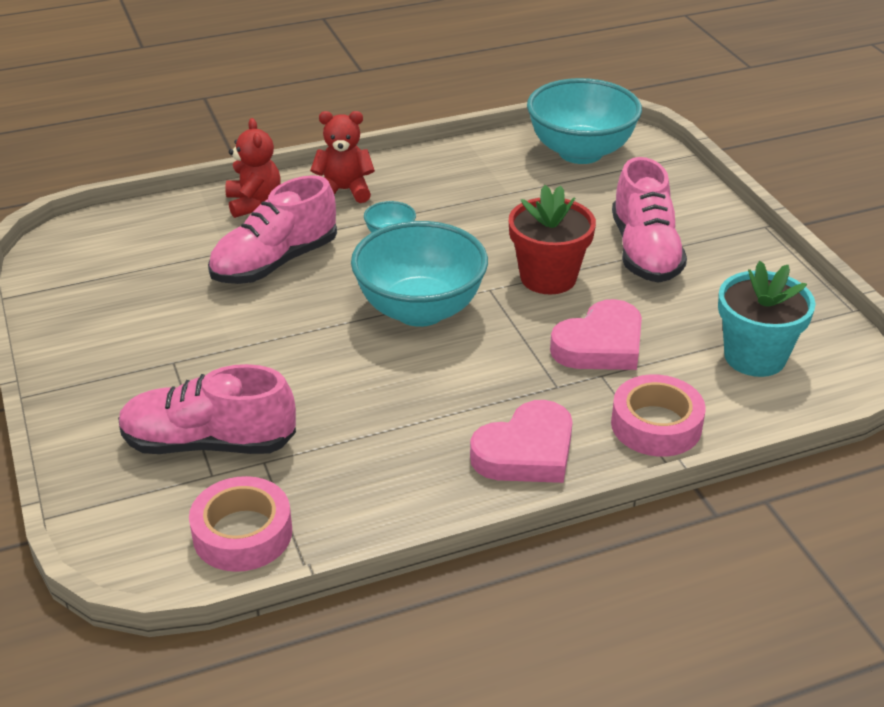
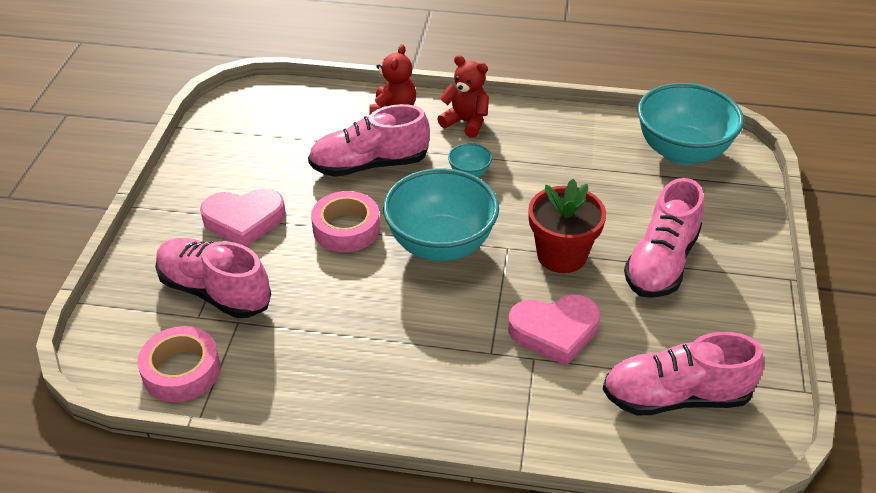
camera: 30 degrees right, 5 degrees up
(526, 452) = (422, 397): pink heart -> pink heart (244, 220)
(656, 425) = (541, 421): pink tape -> pink tape (346, 229)
(754, 357) = (676, 397): turquoise flower pot -> pink shoe

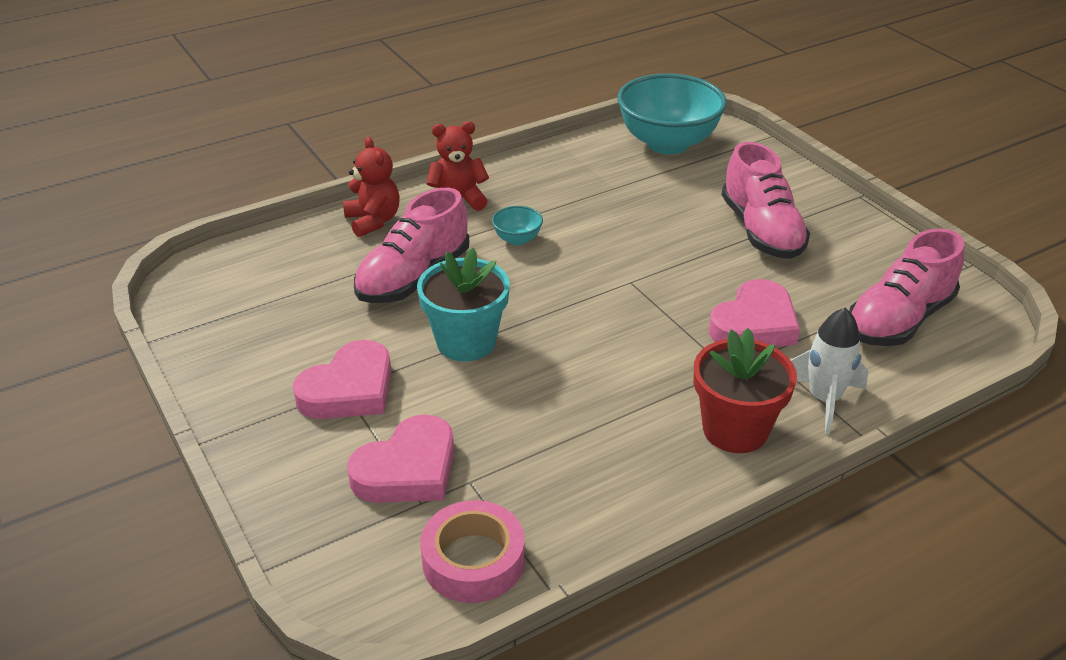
camera: 40 degrees left, 5 degrees down
(214, 292) = (408, 469): pink shoe -> pink heart
(346, 229) = (466, 342): pink tape -> turquoise flower pot
(440, 245) = (571, 309): turquoise bowl -> none
(529, 418) = (824, 400): none -> white rocket
(561, 255) = (681, 264): red flower pot -> red flower pot (735, 430)

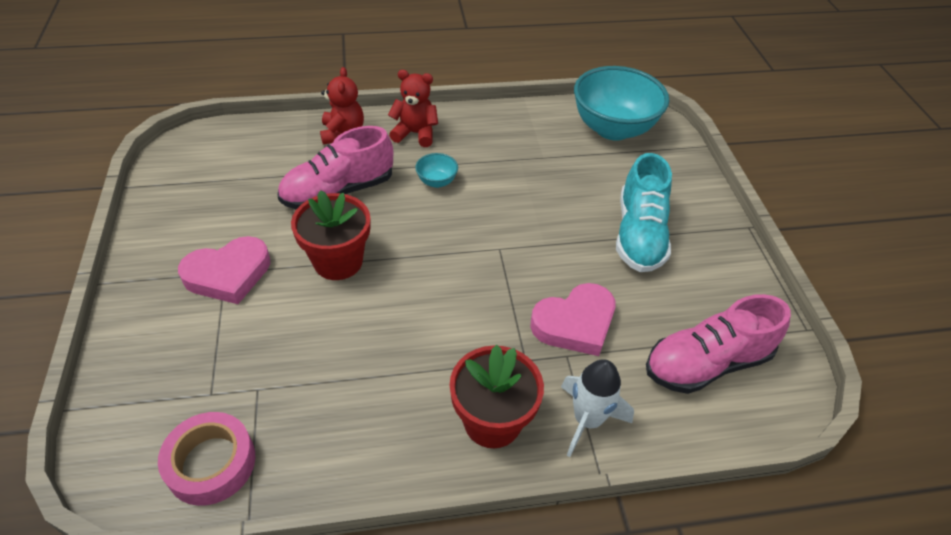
camera: 20 degrees right, 10 degrees up
(408, 469) = (221, 361): pink heart -> none
(466, 342) = (338, 261): turquoise flower pot -> red flower pot
(761, 231) = (639, 234): pink shoe -> turquoise shoe

